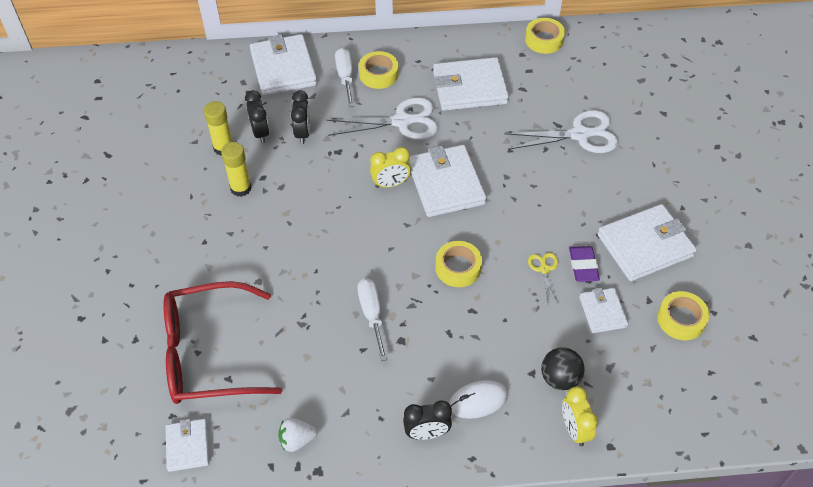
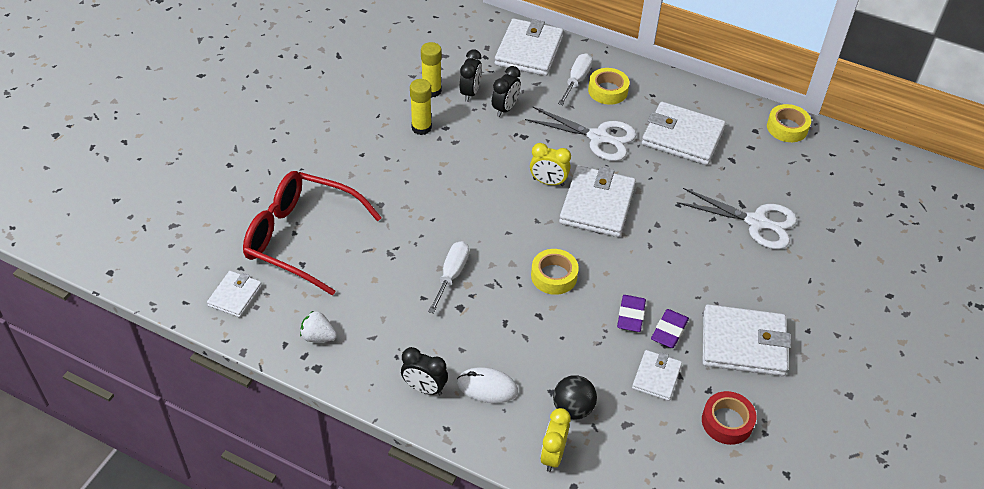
camera: 30 degrees right, 5 degrees down
(544, 269) = (631, 316): yellow scissors -> purple eraser
(681, 319) = (727, 422): yellow tape -> red tape

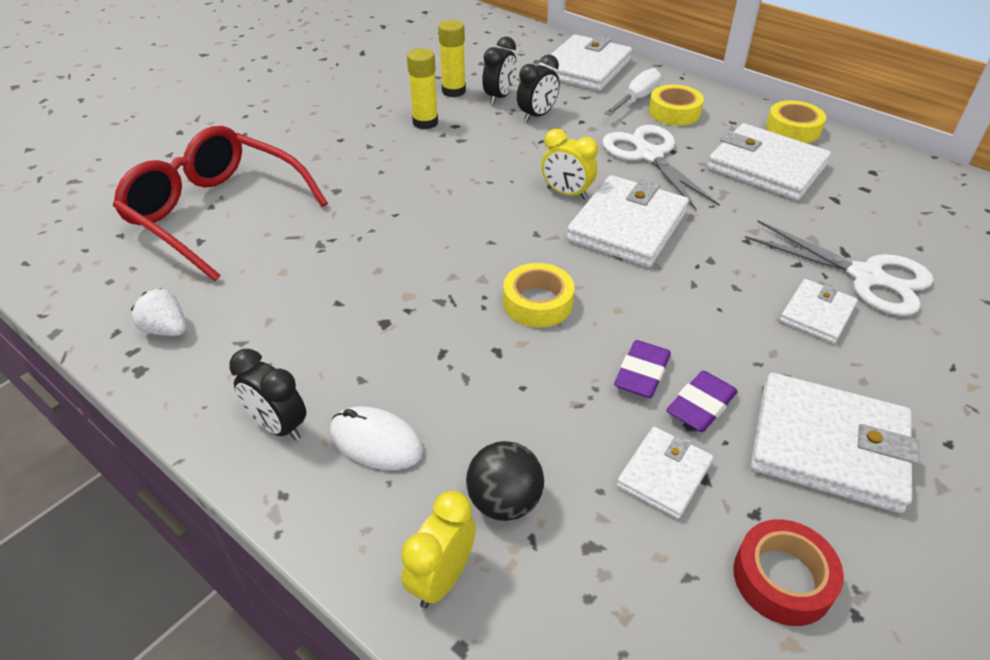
camera: 15 degrees right, 5 degrees down
(235, 296) = (91, 264): white wallet -> white wallet (817, 314)
(451, 275) = (391, 281): white screwdriver -> none
(598, 137) = (649, 155): white scissors -> white scissors turned 150 degrees counterclockwise
(787, 128) = (920, 174): yellow tape -> yellow tape (793, 129)

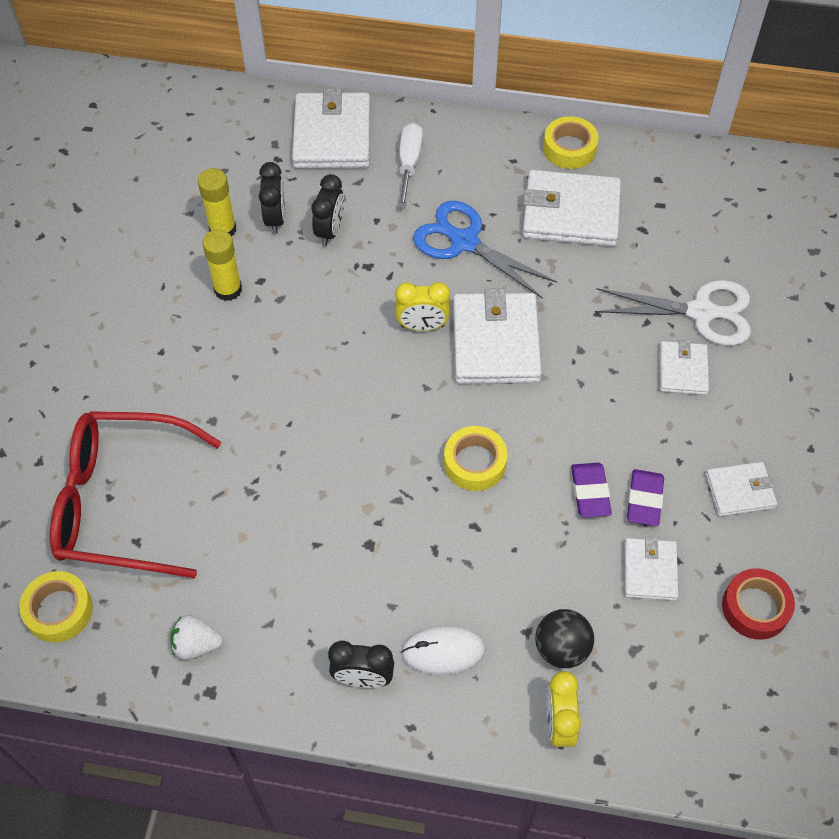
camera: 30 degrees left, 15 degrees up
(649, 155) = (464, 242): white scissors -> blue scissors
(674, 112) = (454, 169): yellow tape -> yellow tape (59, 610)
(828, 446) = (740, 491): white wallet -> white wallet, size x0.55

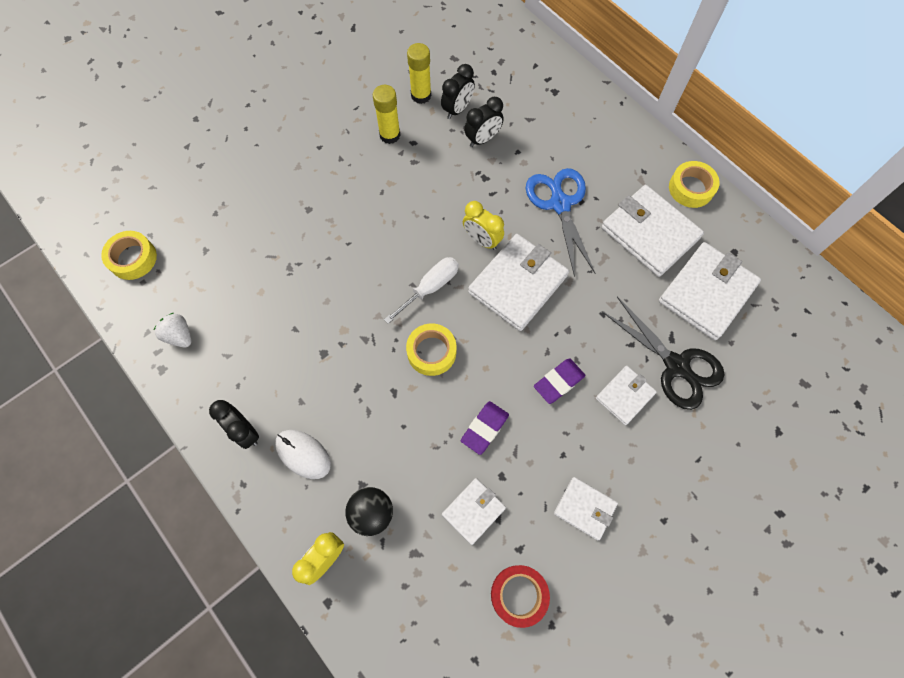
camera: 40 degrees right, 10 degrees up
(121, 502) = (218, 221): red glasses -> none
(332, 135) = (541, 78): white wallet -> white wallet (706, 293)
(409, 164) = (572, 128): white screwdriver -> white screwdriver (430, 287)
(644, 500) = (514, 462): purple eraser -> purple eraser (558, 382)
(701, 312) = (676, 366): white scissors -> black scissors

